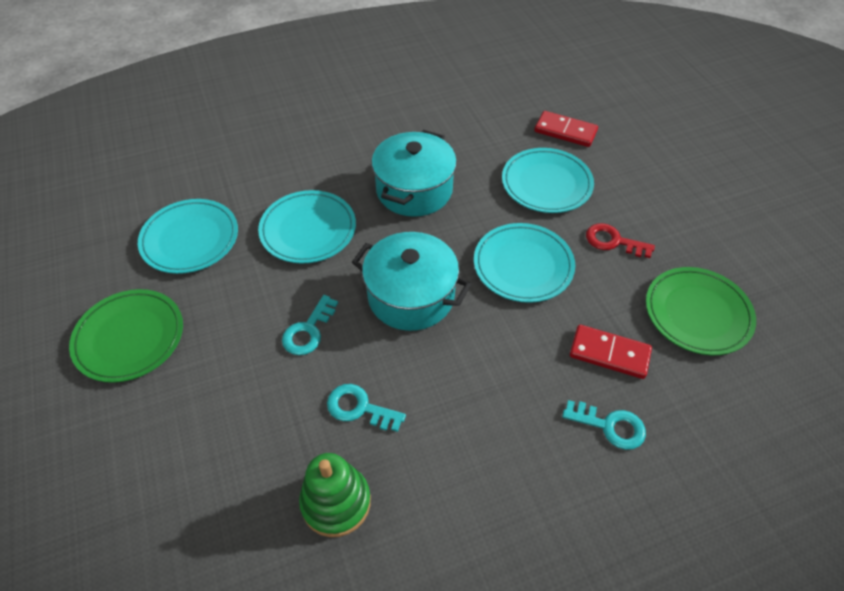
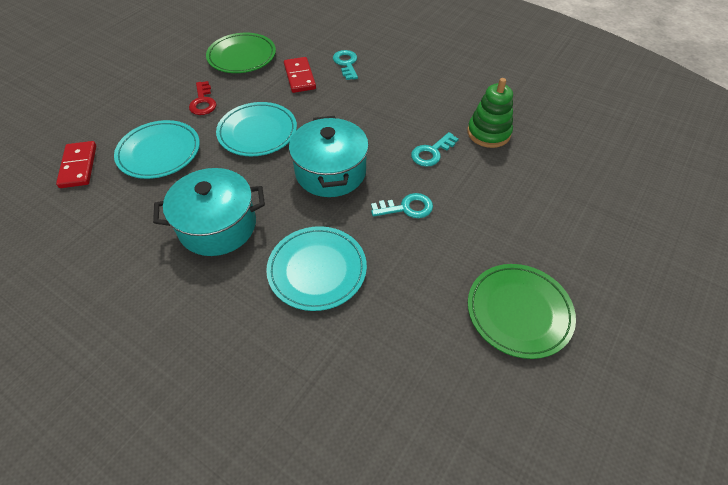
camera: 125 degrees left, 0 degrees up
(190, 239) = (399, 355): turquoise plate -> none
(359, 408) = (432, 152): turquoise key -> turquoise key turned 60 degrees clockwise

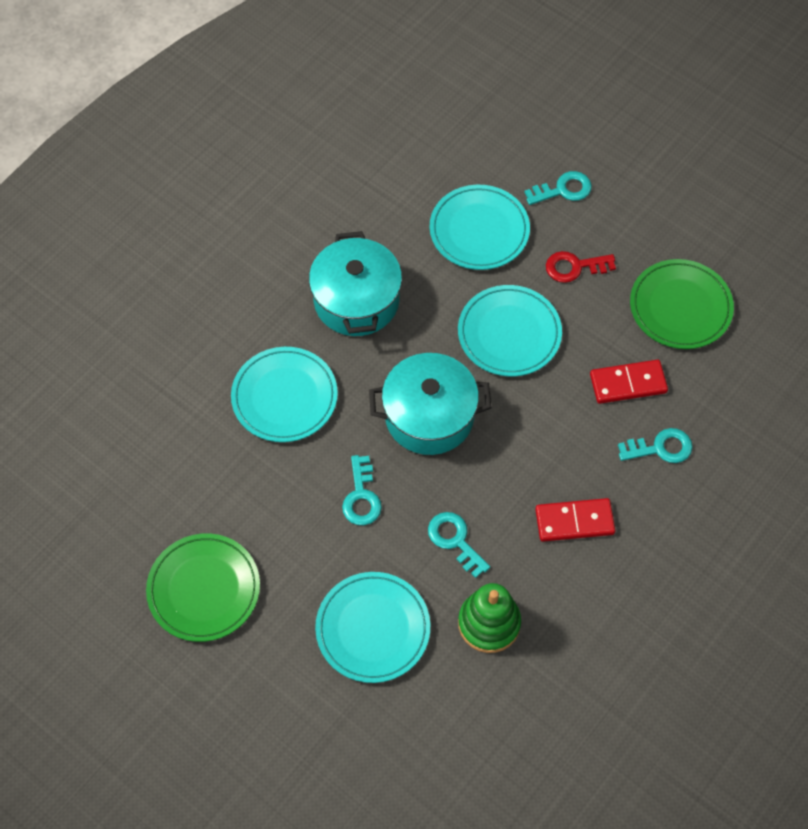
camera: 95 degrees right, 10 degrees up
(78, 166) = (461, 155): red domino -> red domino (574, 521)
(131, 109) = (563, 190): none -> turquoise key
(514, 193) = (373, 629): none -> turquoise plate

